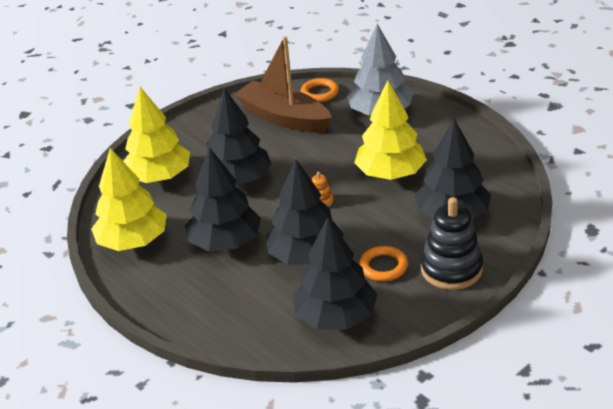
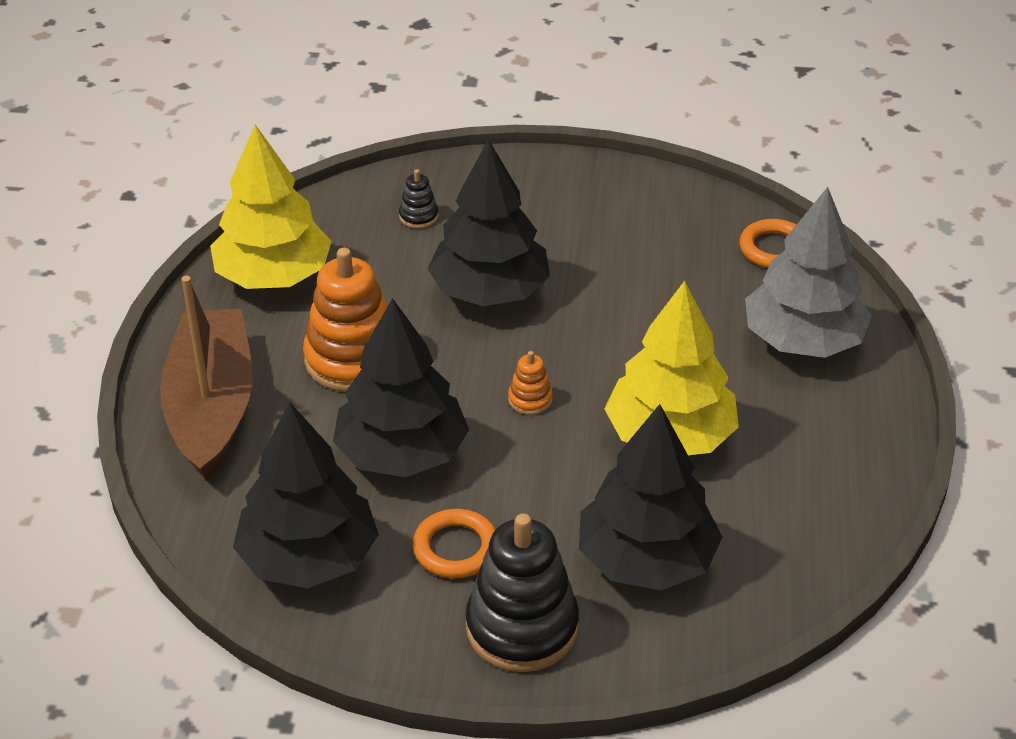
camera: 45 degrees right, 5 degrees up
(159, 177) = (418, 216): yellow tree -> black stacking toy
(225, 242) = (352, 359): black tree -> orange stacking toy
(284, 117) = (674, 249): brown boat -> brown boat (212, 407)

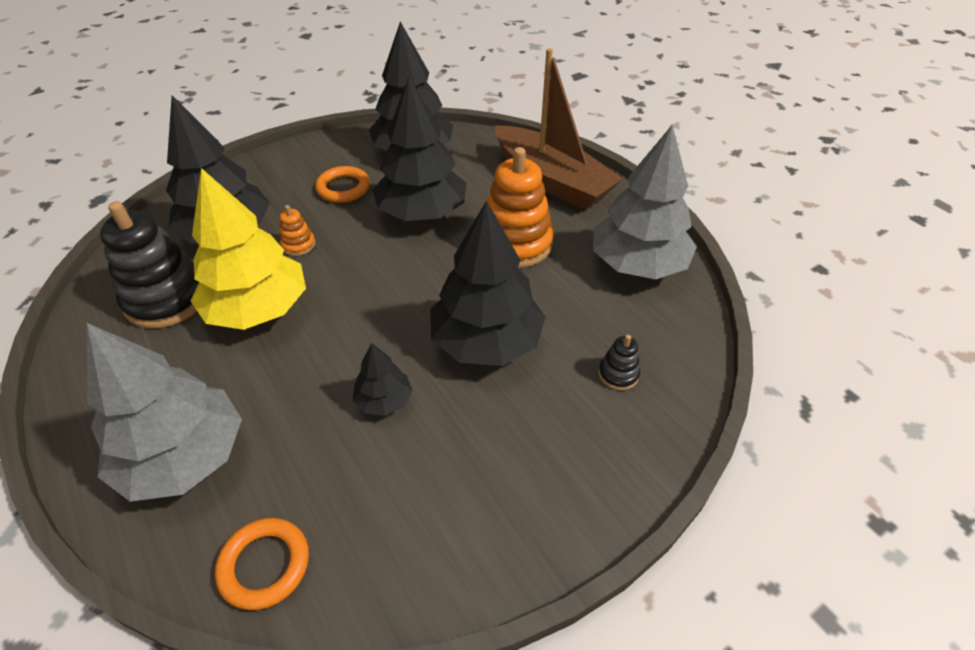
camera: 140 degrees right, 5 degrees up
(273, 276) = (637, 264): yellow tree -> grey tree
(522, 627) = (277, 176): black stacking toy -> black stacking toy (167, 299)
(530, 399) = (376, 281): orange stacking toy -> orange stacking toy (298, 245)
(617, 296) = (384, 400): none -> black tree

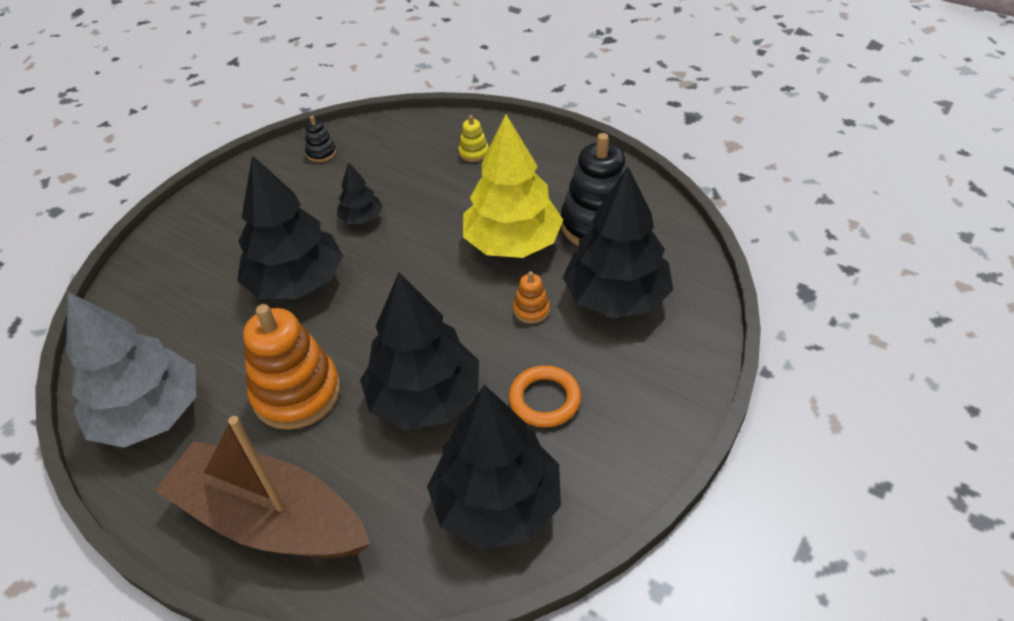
camera: 160 degrees right, 0 degrees up
(184, 457) = (474, 153): grey tree -> yellow stacking toy
(264, 565) = (384, 133): orange ring -> none
(618, 374) = (175, 293): black stacking toy -> black stacking toy (321, 153)

